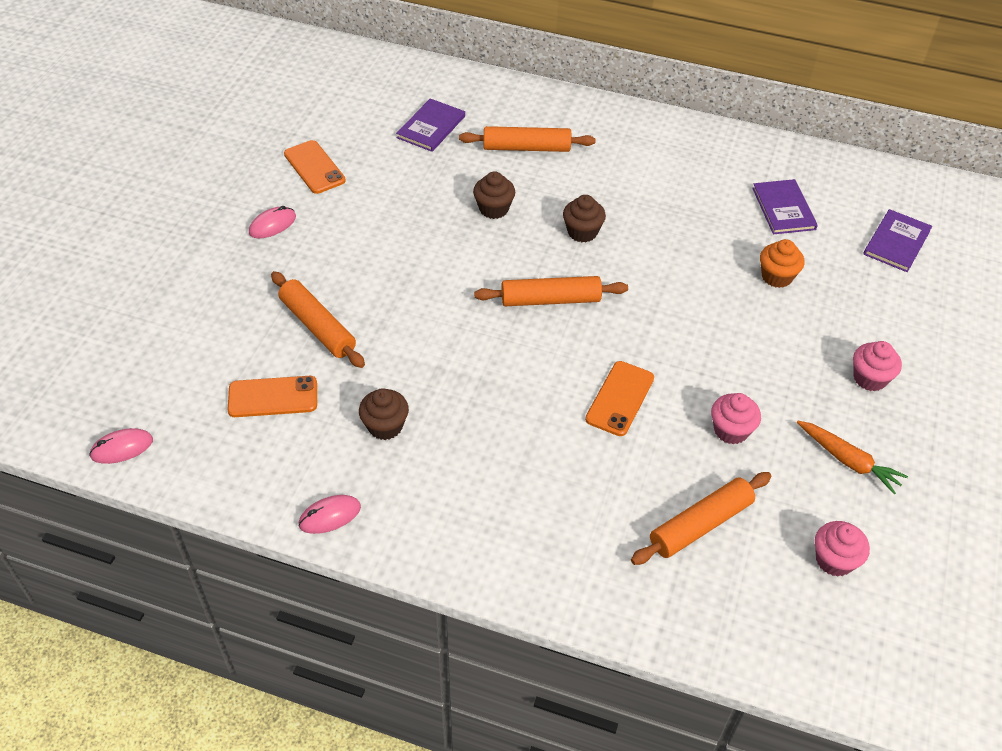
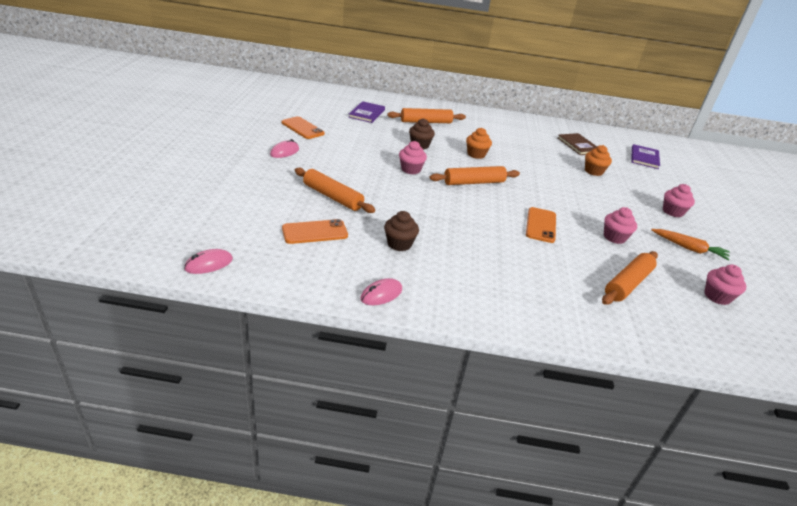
camera: 15 degrees left, 15 degrees down
(457, 268) = (410, 169): none -> pink cupcake
(582, 232) = (476, 154): brown cupcake -> orange cupcake
(783, 208) = (578, 145): purple book -> brown book

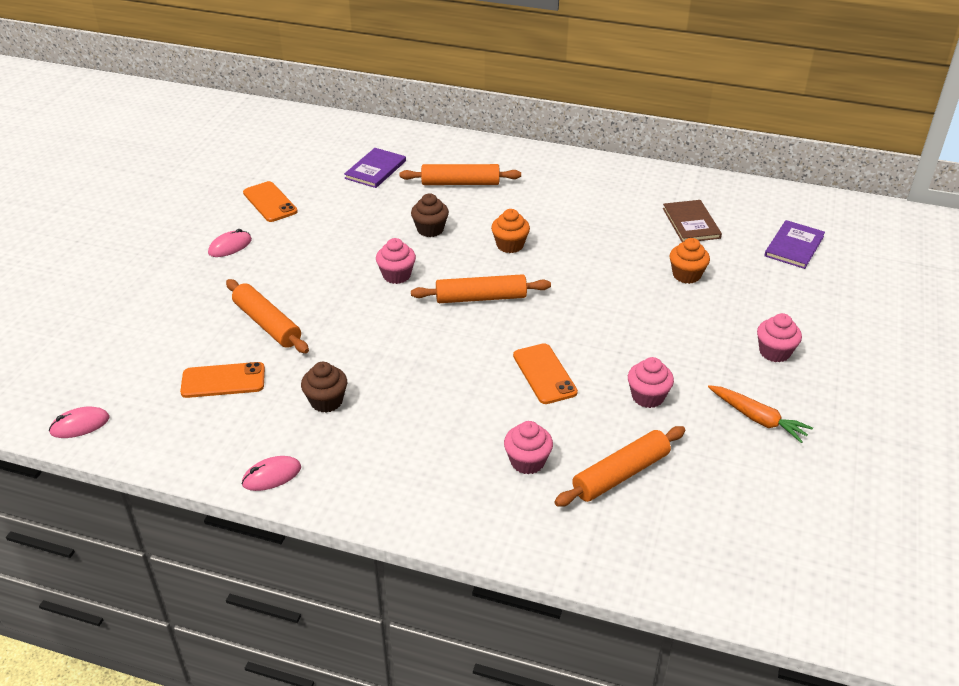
camera: 15 degrees right, 5 degrees up
(541, 225) = (544, 374): orange phone -> orange phone turned 45 degrees counterclockwise
(717, 296) = (747, 500): pink cupcake -> pink cupcake (527, 461)

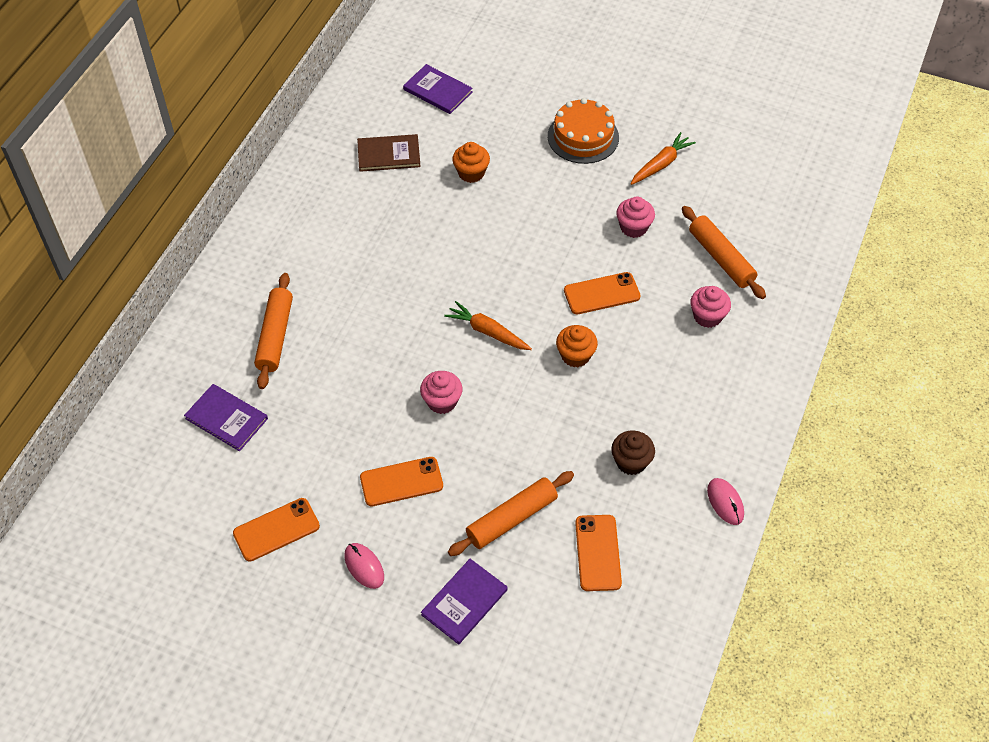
camera: 85 degrees left, 15 degrees up
(80, 425) = (658, 679): pink mouse -> none
(186, 301) = (464, 602): none -> purple book
(311, 259) = (401, 482): none -> orange phone
(430, 229) = (363, 368): brown cupcake -> none
(481, 298) = (488, 332): orange rolling pin -> orange carrot
(510, 245) = (403, 301): orange cupcake -> orange cupcake (575, 355)
(774, 352) = (583, 137): pink cupcake -> orange cake

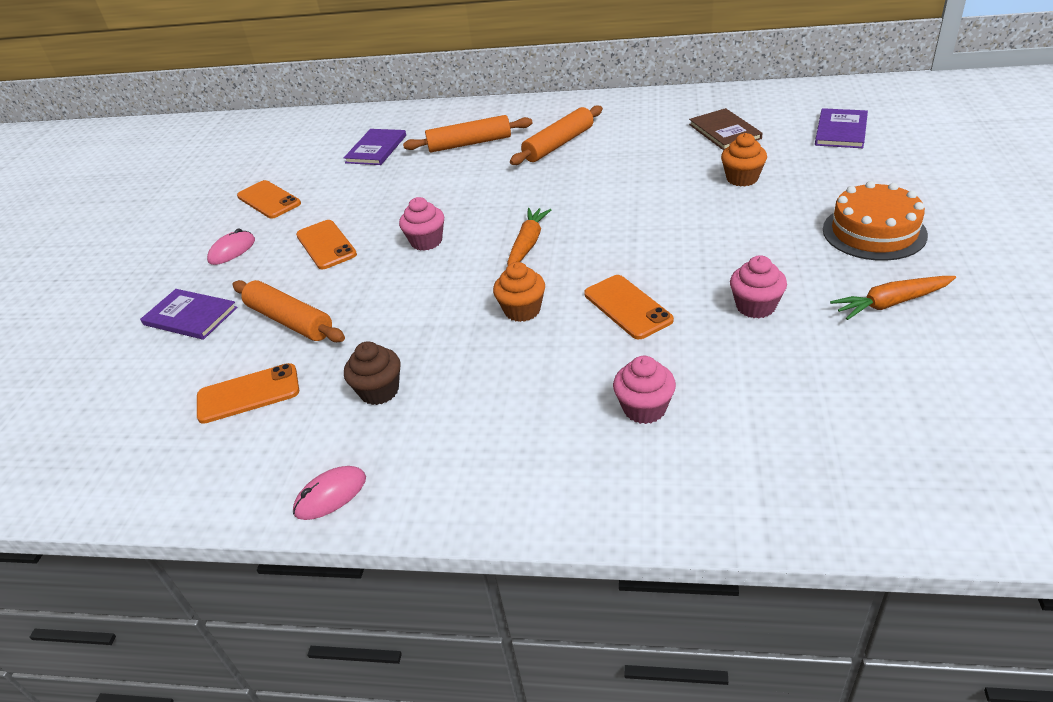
camera: 80 degrees right, 15 degrees down
(661, 164) = (891, 303): orange carrot -> orange carrot turned 135 degrees clockwise
(721, 258) = (762, 399): orange rolling pin -> orange rolling pin (558, 144)

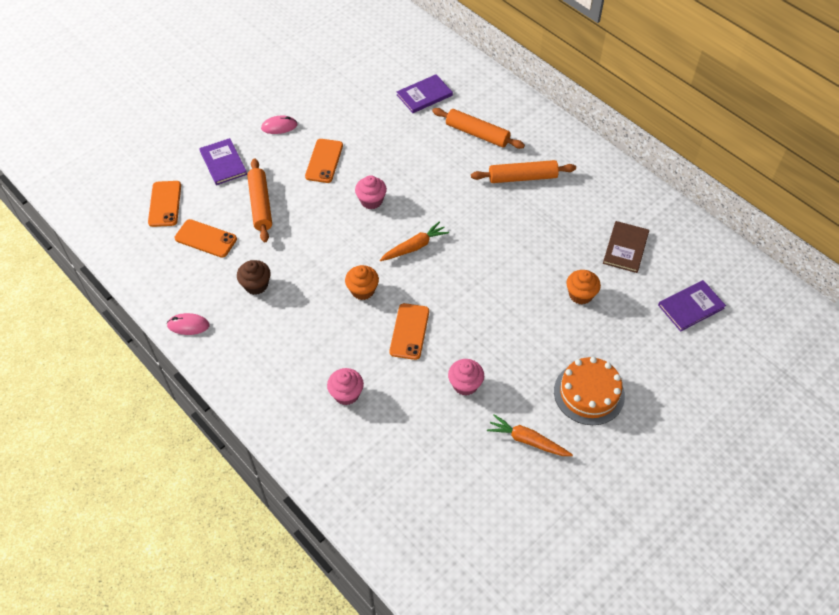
camera: 35 degrees right, 15 degrees up
(269, 200) = (331, 96): orange phone -> orange phone (165, 204)

